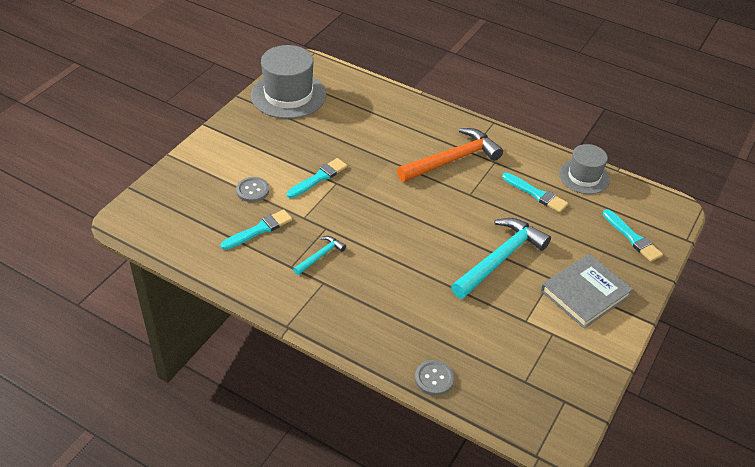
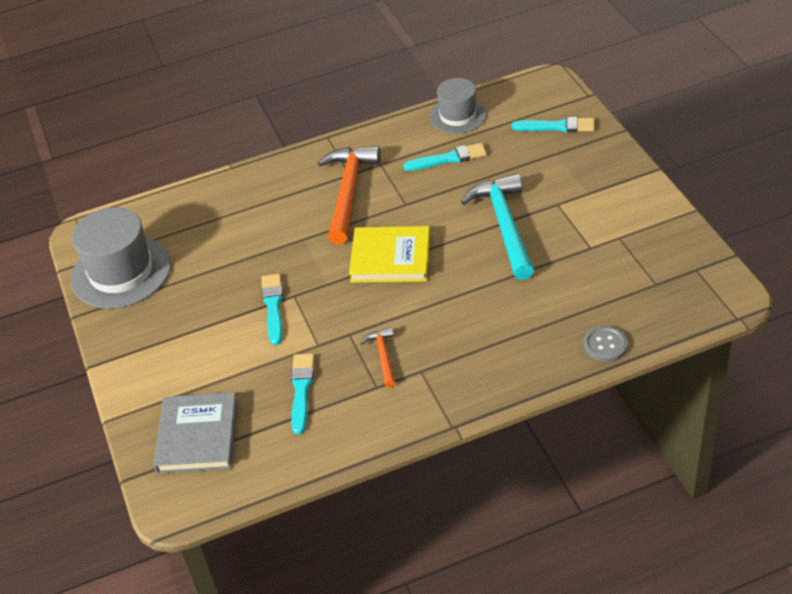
camera: 45 degrees left, 0 degrees up
(252, 190) = (238, 369): grey button -> none
(320, 256) = (383, 356): turquoise hammer -> orange hammer
(412, 213) = (390, 258): none -> yellow book
(585, 293) = (593, 192): grey book -> grey book (198, 436)

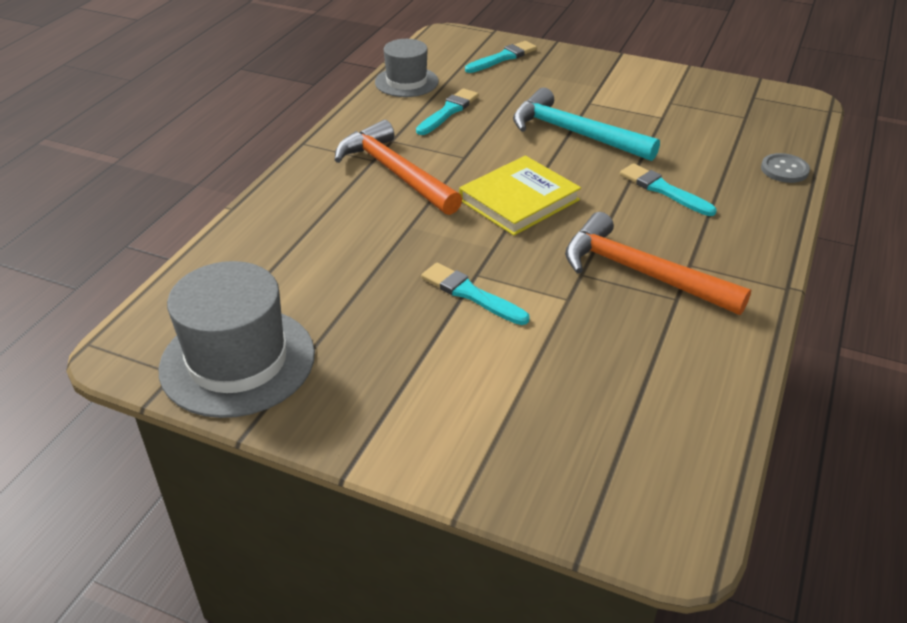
camera: 50 degrees left, 5 degrees down
(198, 436) = (586, 454): grey book -> none
(301, 390) = (617, 344): turquoise brush -> turquoise brush (663, 190)
(383, 356) = (641, 272): orange hammer -> orange hammer, size x2.07

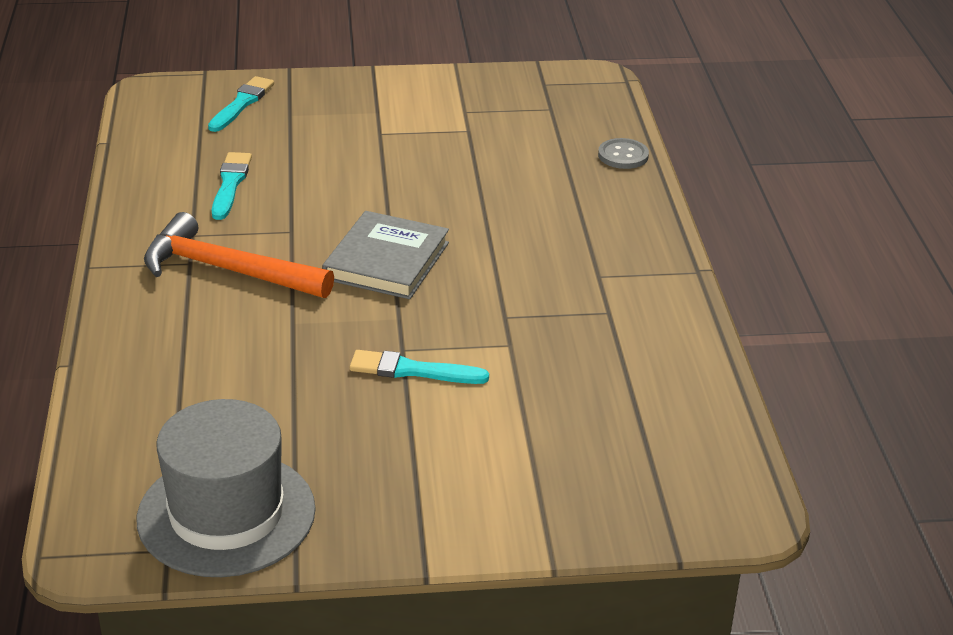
camera: 30 degrees left, 5 degrees down
(406, 82) = (150, 161): grey hat -> none
(519, 200) = (386, 261): yellow book -> grey book
(574, 133) = (390, 172): turquoise hammer -> none
(641, 272) = (559, 297): orange hammer -> none
(663, 190) = (523, 209): turquoise brush -> none

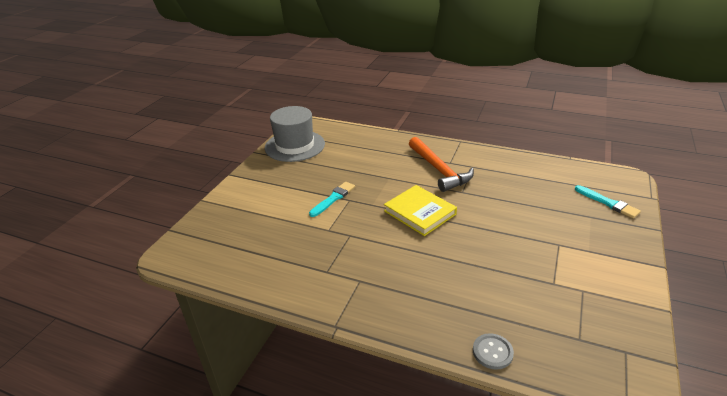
camera: 120 degrees right, 0 degrees up
(227, 270) = (439, 170): orange hammer -> orange hammer turned 105 degrees clockwise
(230, 184) = (515, 183): turquoise brush -> none
(386, 261) = (420, 212): grey book -> yellow book

